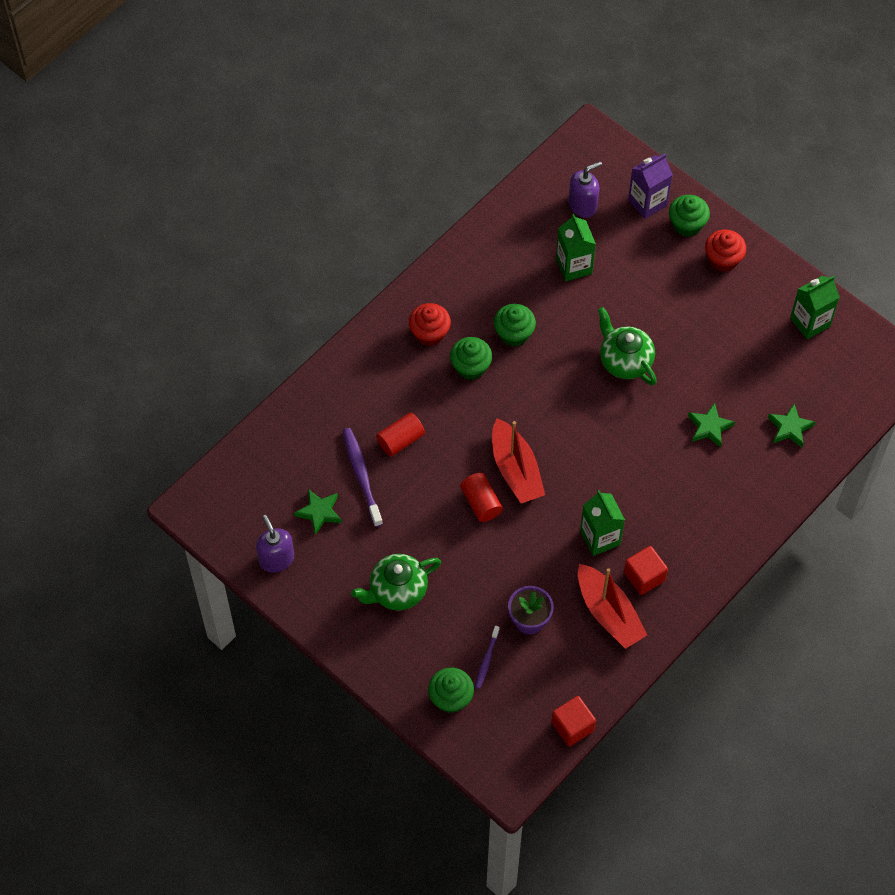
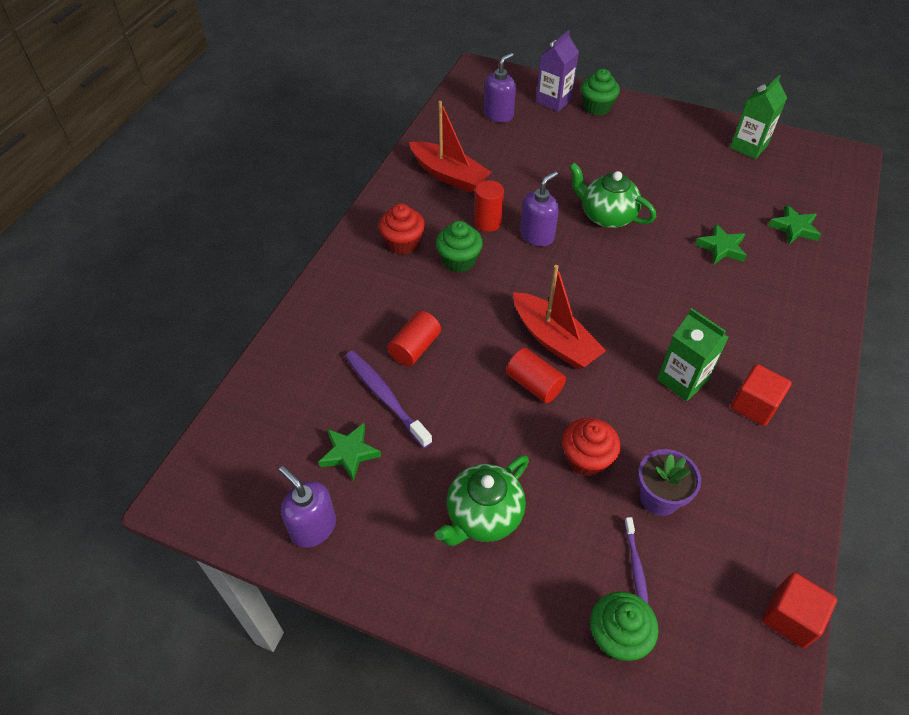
camera: 20 degrees left, 10 degrees down
(514, 334) = (488, 222): green cupcake -> red cylinder
(551, 362) = (537, 236): none -> purple soap dispenser
(574, 266) = (515, 158): green carton -> none
(609, 613) = (742, 458): red boat -> red boat (449, 175)
(723, 259) = (643, 123): red cupcake -> red cupcake (586, 459)

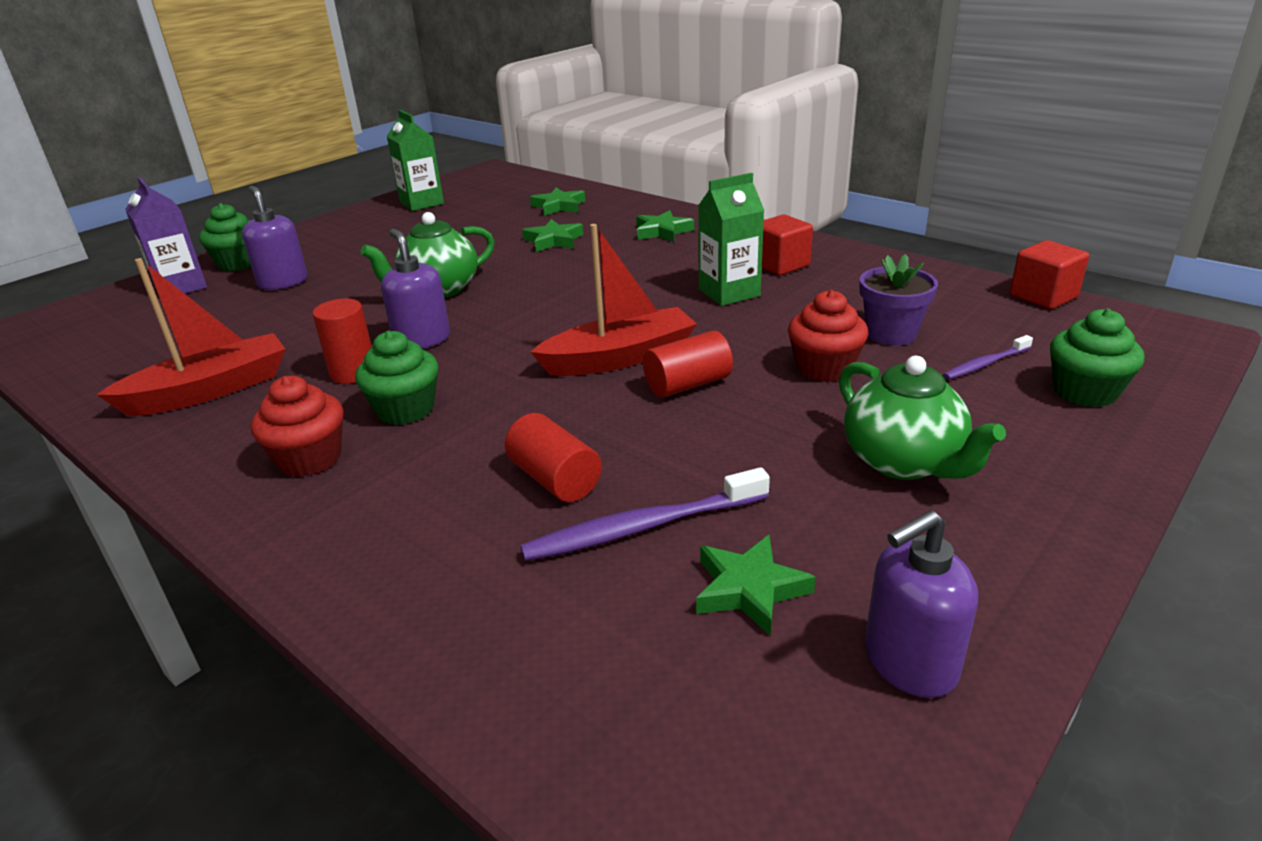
camera: 70 degrees left, 20 degrees down
(498, 115) = (142, 329): purple soap dispenser -> purple soap dispenser (283, 282)
(635, 566) = (985, 364): purple toothbrush -> purple toothbrush turned 135 degrees clockwise
(780, 310) = (662, 231): none -> green star

